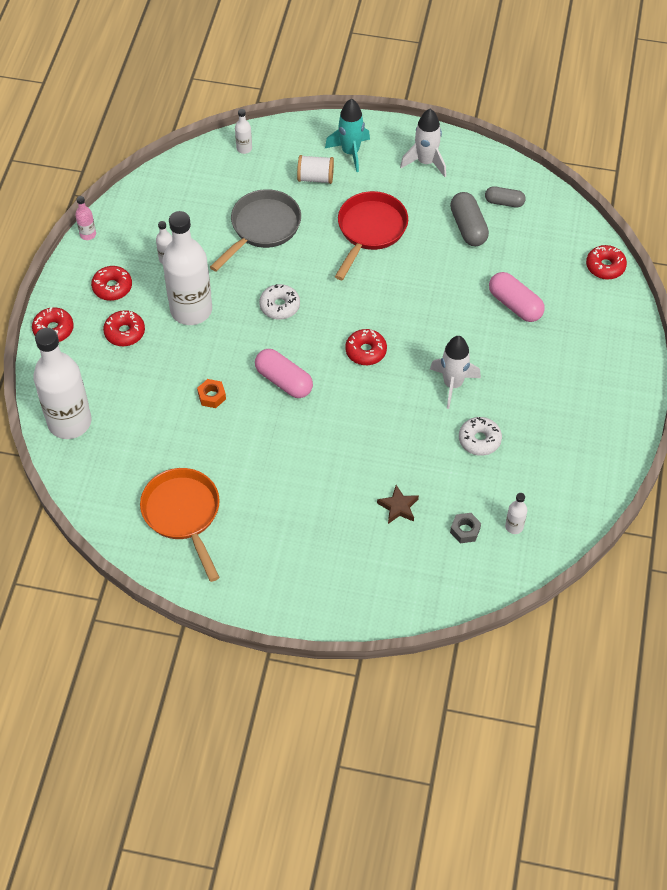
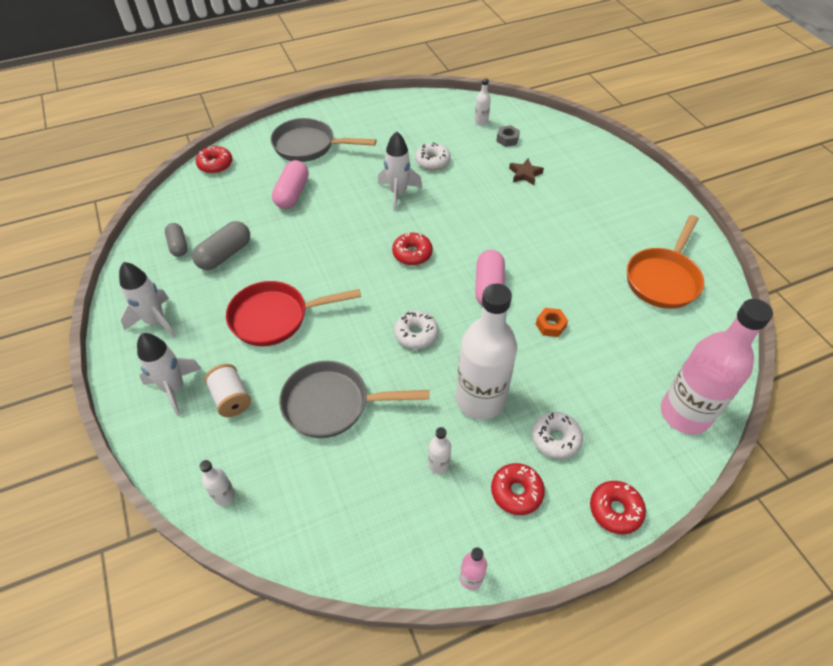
camera: 125 degrees left, 5 degrees down
(69, 422) = (685, 414): white bottle -> pink bottle
(125, 332) = (555, 439): red donut -> white donut
(350, 152) = (174, 388): turquoise rocket -> white rocket
(583, 351) = (309, 146): none -> grey pan

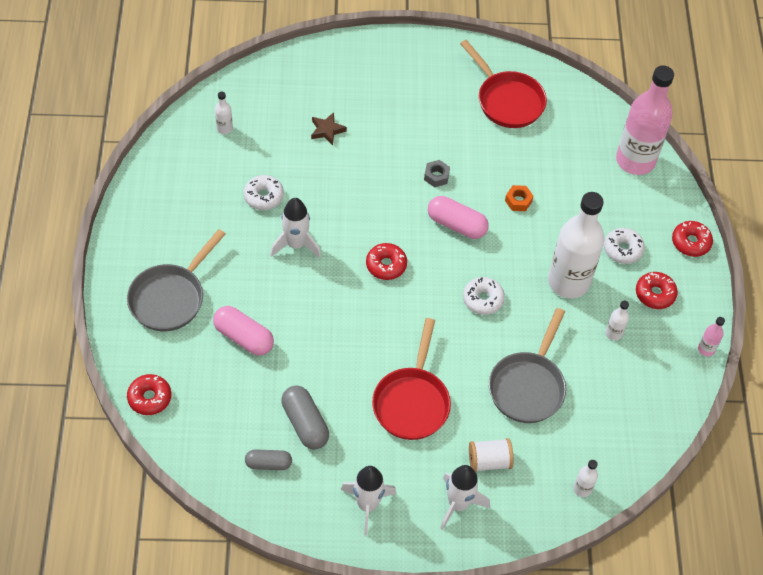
camera: 70 degrees left, 5 degrees up
(507, 139) = (266, 120): grey nut -> grey nut (436, 176)
(663, 279) = (507, 100): orange pan -> red pan

